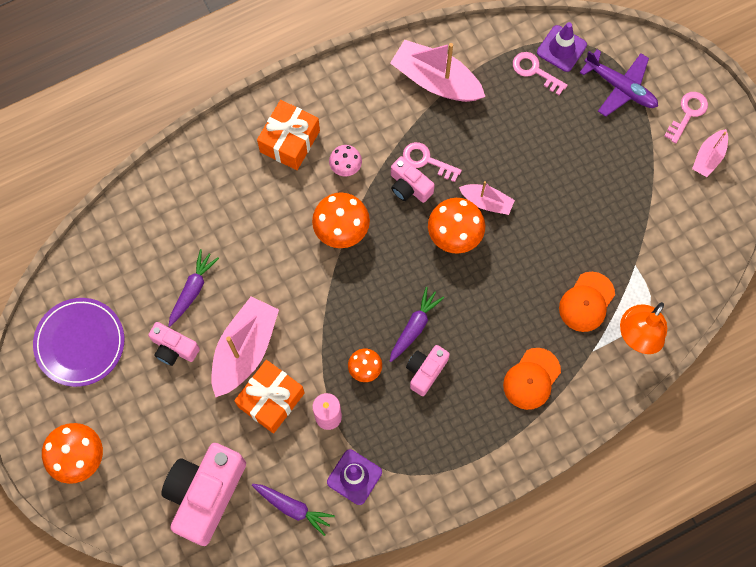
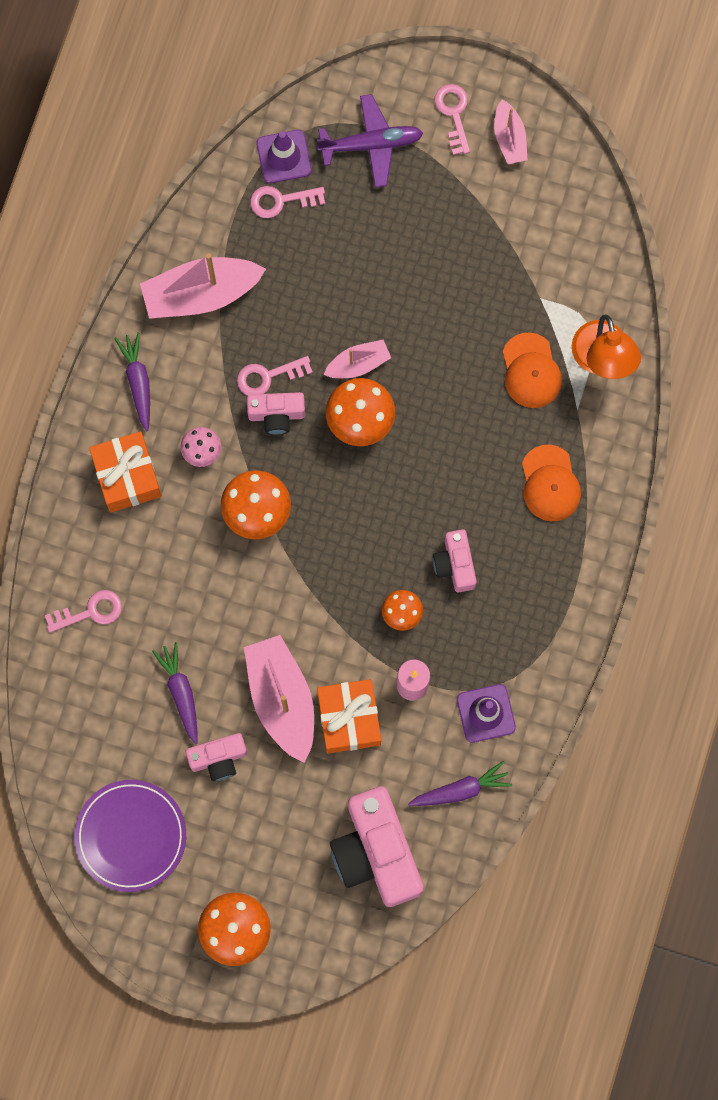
camera: 45 degrees left, 5 degrees up
(191, 196) = (90, 612): none -> pink key
(414, 326) = (407, 535): purple carrot -> purple carrot (138, 382)

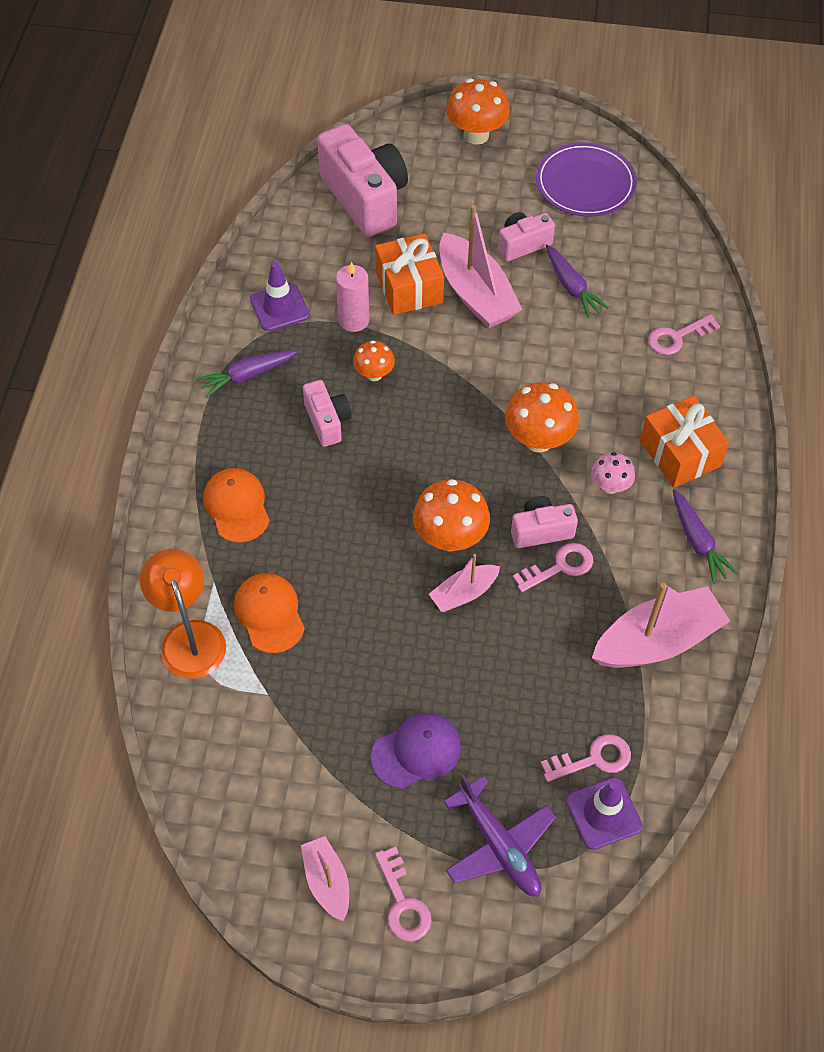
camera: 170 degrees right, 20 degrees down
(371, 144) = (499, 846): purple plane -> purple plane turned 105 degrees counterclockwise
(423, 229) = (416, 751): none -> purple cap
(461, 789) = (295, 250): purple carrot -> purple carrot (246, 376)

